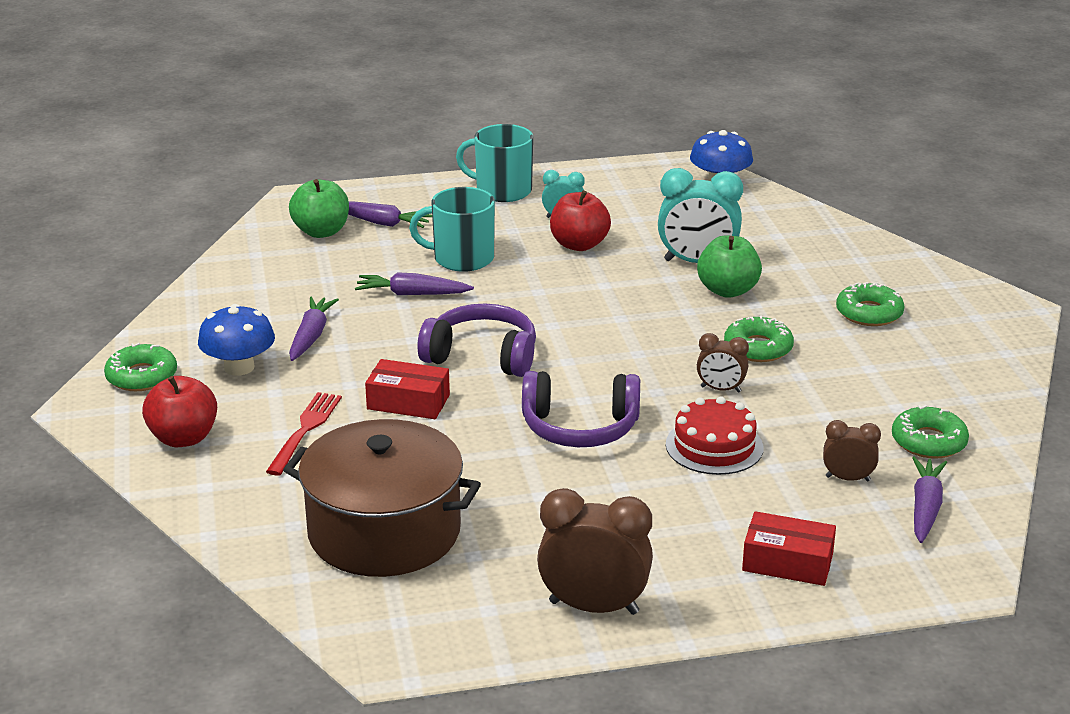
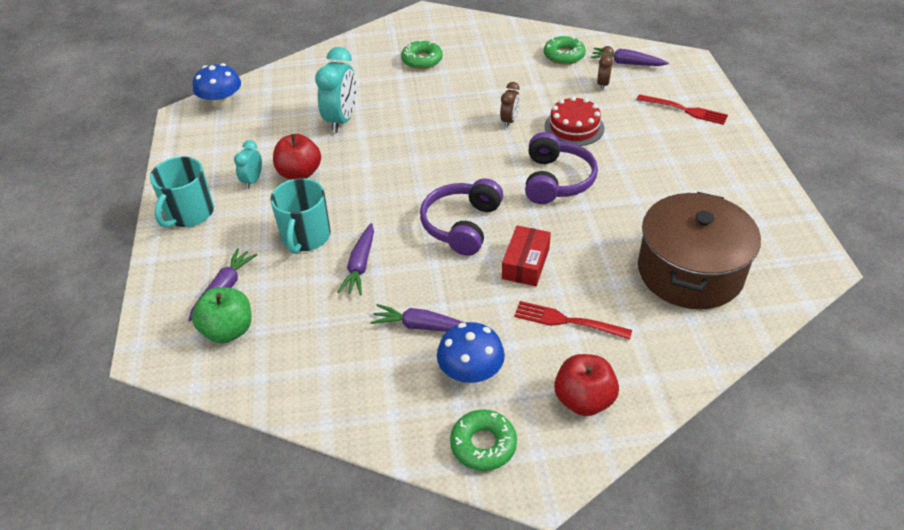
camera: 85 degrees left, 15 degrees up
(593, 607) = (745, 180): brown clock -> none
(727, 290) = (384, 110): green apple -> none
(758, 348) = (460, 103): green donut -> none
(787, 562) = (685, 110): red box -> red fork

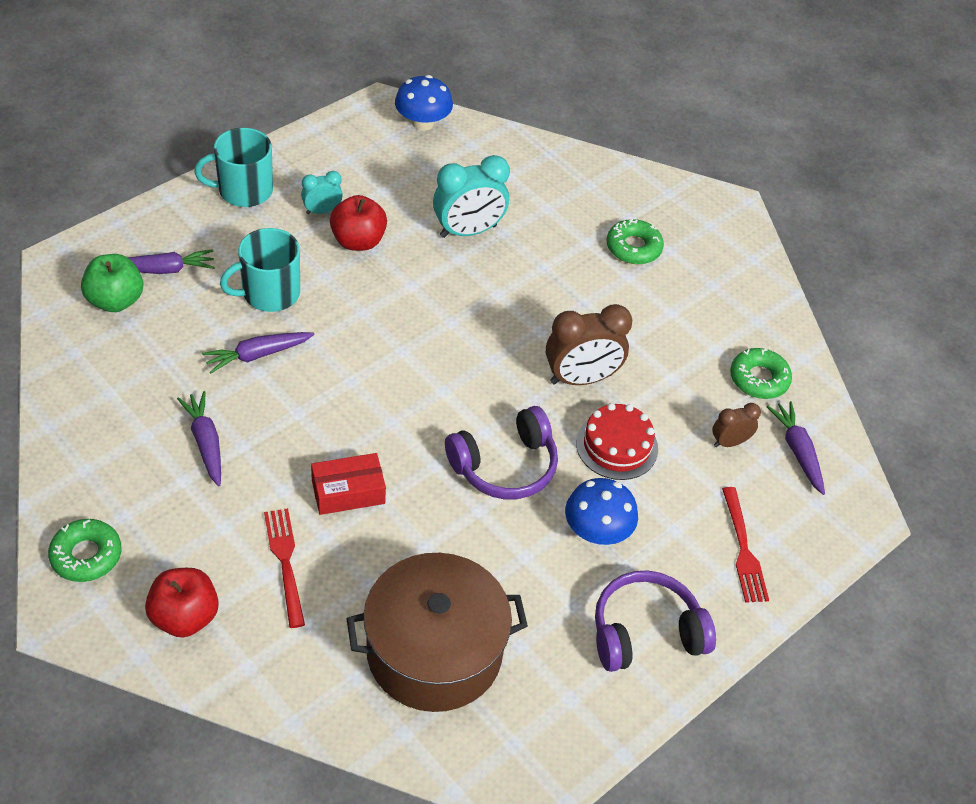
camera: 50 degrees right, 5 degrees up
(461, 225) = (371, 411): purple headphones -> purple headphones (645, 632)
(471, 372) = (169, 508): blue mushroom -> blue mushroom (597, 531)
(509, 121) = (581, 378): brown clock -> brown clock, size x1.85

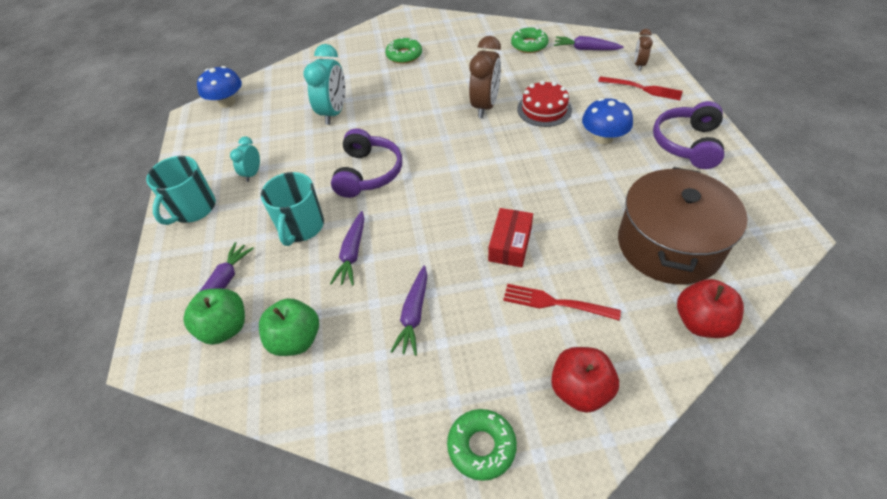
camera: 50 degrees left, 0 degrees up
(129, 361) = (296, 340): none -> green apple
(206, 442) = (414, 315): purple carrot -> purple carrot turned 90 degrees counterclockwise
(358, 241) = (296, 165): red apple -> red apple (701, 322)
(505, 466) = (532, 160): purple headphones -> purple headphones (368, 173)
(729, 442) = (566, 69): brown clock -> brown clock (638, 65)

